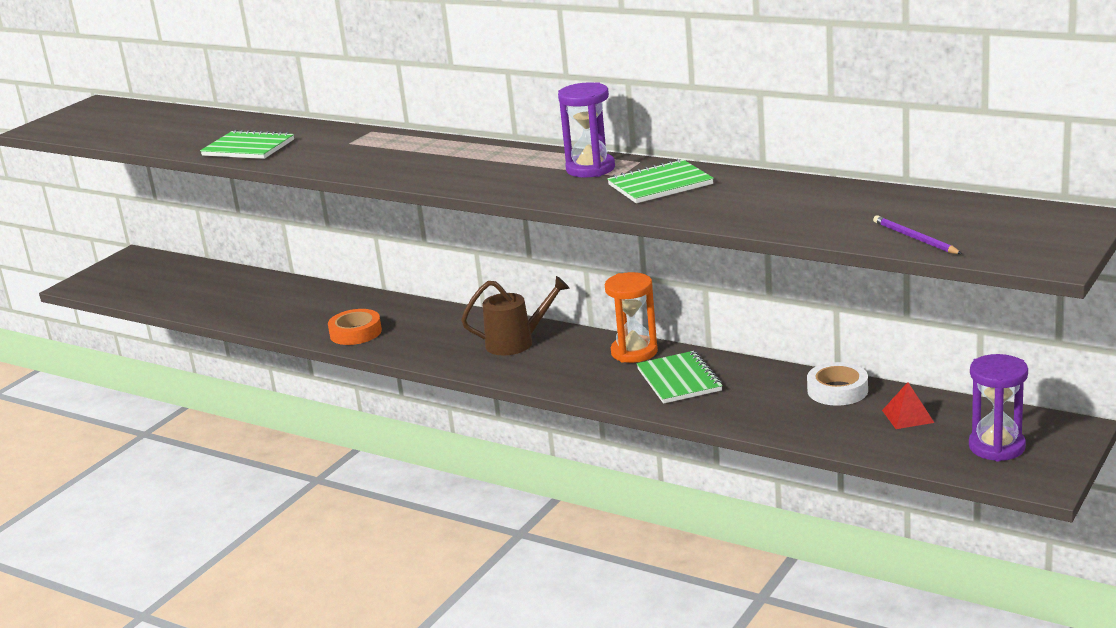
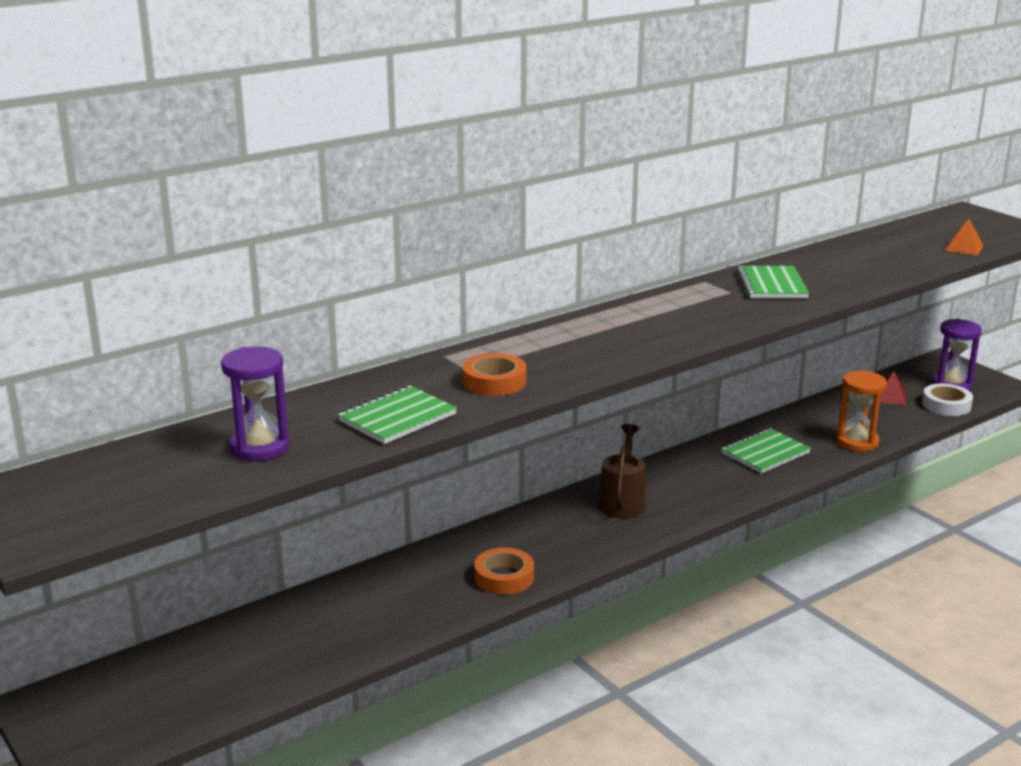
camera: 70 degrees left, 0 degrees up
(332, 154) = (494, 382): none -> orange tape
(590, 169) = (700, 297): purple hourglass -> purple hourglass (260, 447)
(634, 352) = (696, 458): orange hourglass -> orange hourglass (857, 442)
(679, 380) = (765, 453): green notebook -> green notebook turned 45 degrees counterclockwise
(837, 390) = (833, 407): white tape -> white tape (946, 405)
(915, 238) = (964, 248): purple pencil -> orange pyramid

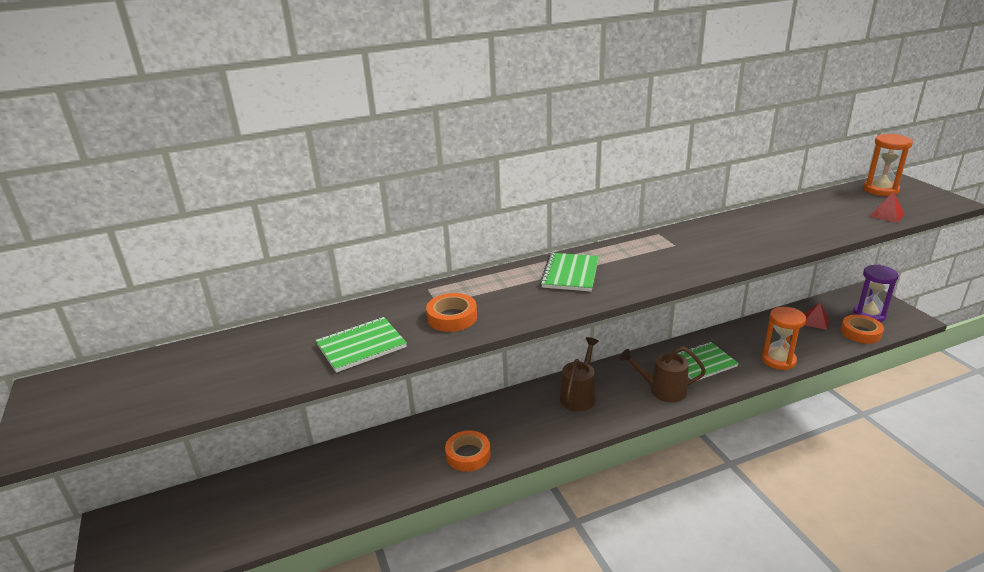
camera: 15 degrees right, 5 degrees up
(260, 447) = (246, 365): purple hourglass -> none
(725, 486) = (662, 390): none -> brown watering can
(771, 285) = (711, 240): green notebook -> green notebook (570, 274)
(946, 405) = (860, 333): white tape -> orange tape
(950, 222) = (880, 190): none -> orange hourglass
(964, 248) = (886, 215): orange pyramid -> red pyramid

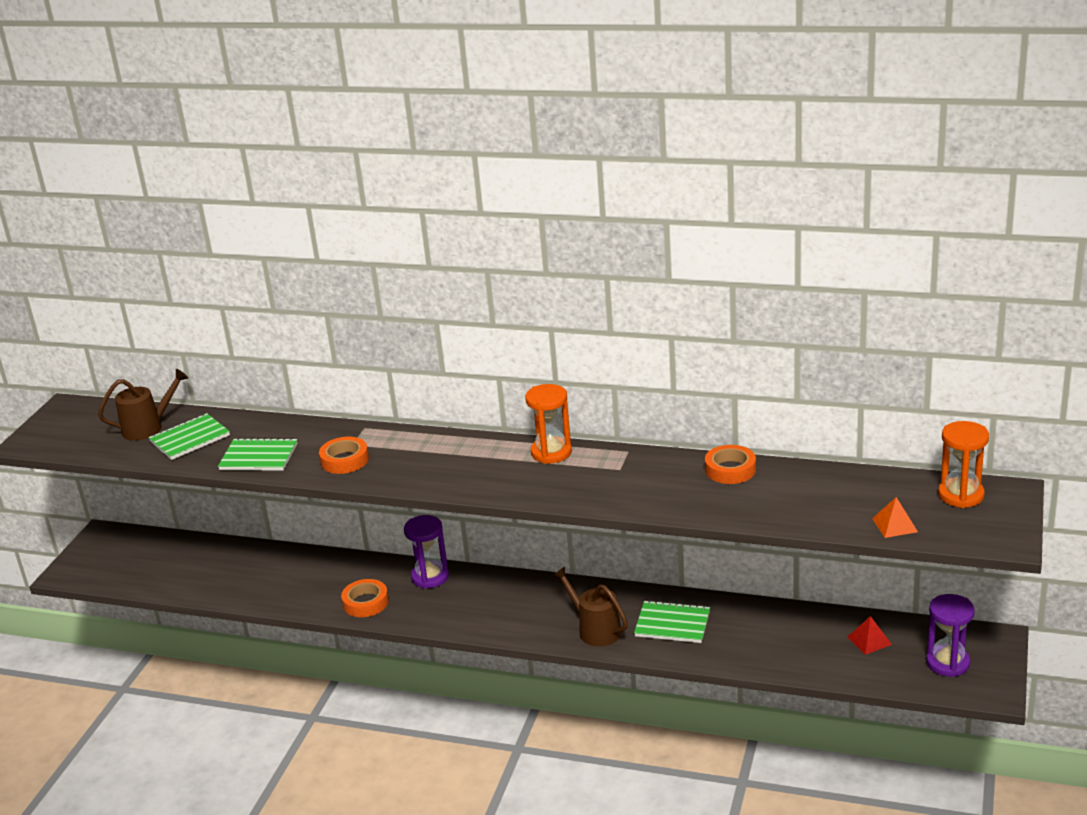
camera: 40 degrees right, 0 degrees up
(493, 410) = (430, 577): none -> purple hourglass
(570, 274) = (485, 460): green notebook -> green notebook (190, 439)
(579, 395) = (516, 598): brown watering can -> brown watering can (148, 427)
(778, 360) = (754, 658): orange hourglass -> orange hourglass (551, 453)
(860, 333) = (898, 675): orange tape -> orange tape (730, 470)
(886, 215) = (894, 525): red pyramid -> orange pyramid

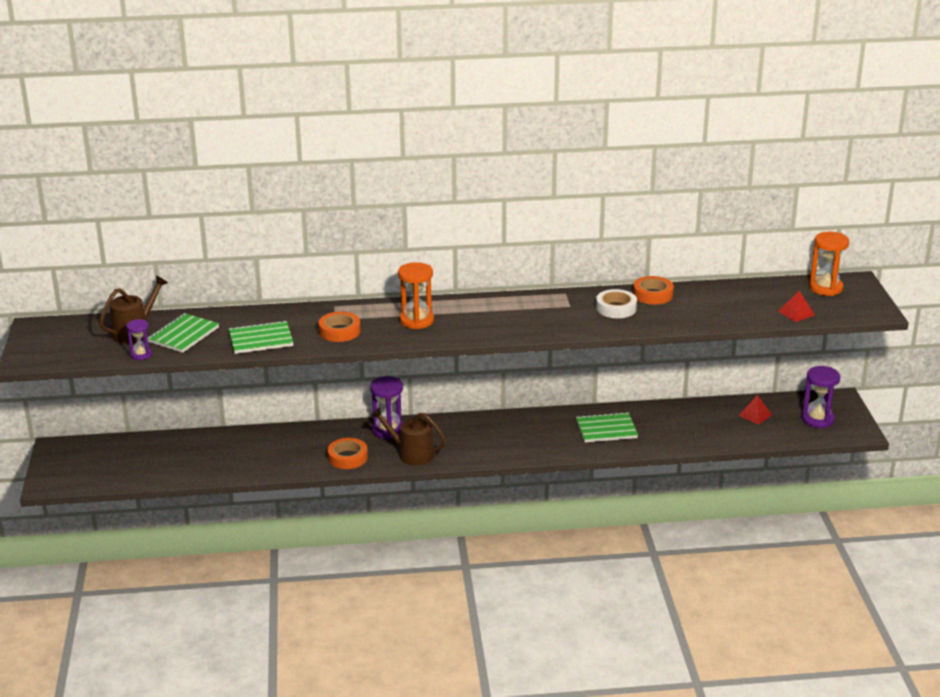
camera: 25 degrees left, 0 degrees up
(132, 455) = (141, 355): none -> purple hourglass
(551, 453) = (506, 302): orange hourglass -> orange hourglass (416, 320)
(595, 629) = (550, 443): brown watering can -> brown watering can (411, 454)
(672, 481) = (616, 308): none -> white tape
(894, 525) = (796, 313): orange pyramid -> red pyramid

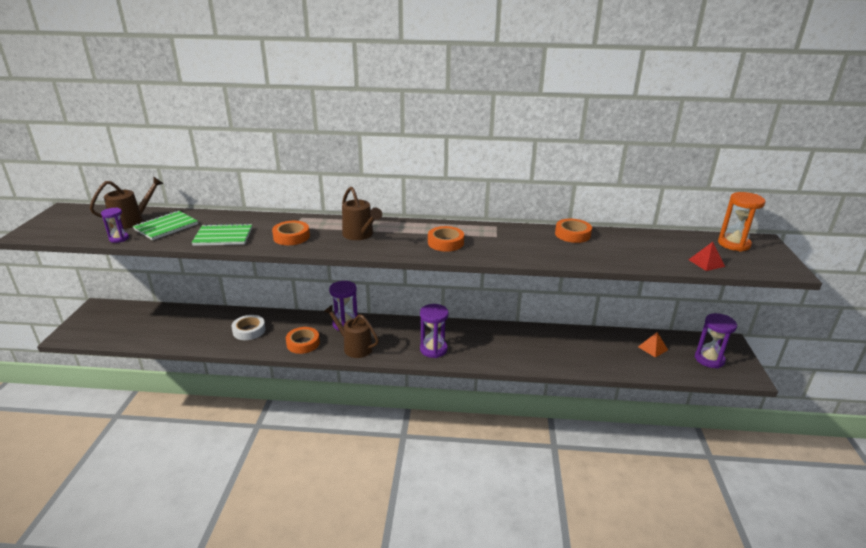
camera: 10 degrees right, 0 degrees up
(416, 320) = (360, 235): orange hourglass -> brown watering can
(505, 446) = (433, 349): none -> purple hourglass
(516, 319) = (445, 242): none -> orange tape
(606, 429) = (522, 345): green notebook -> none
(616, 308) = (537, 242): white tape -> white tape (249, 330)
(755, 415) = (652, 348): red pyramid -> orange pyramid

